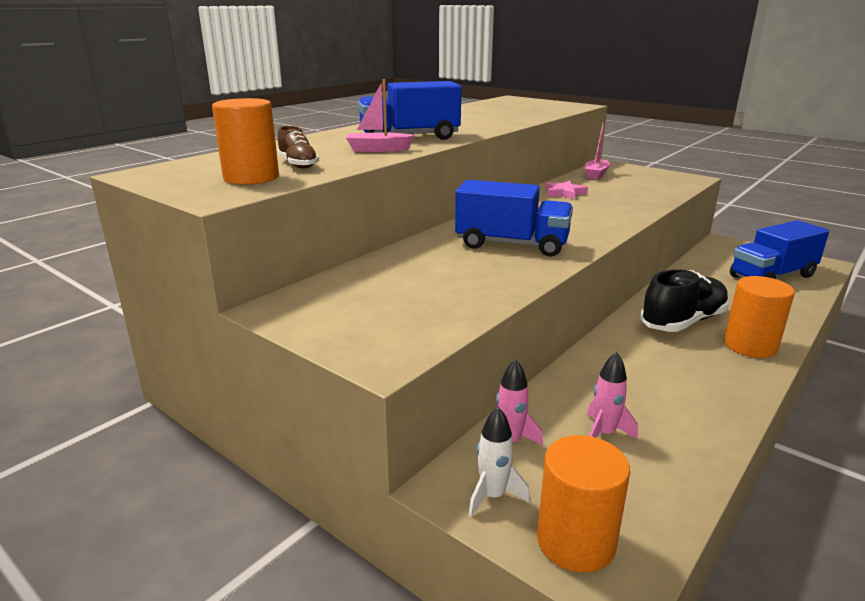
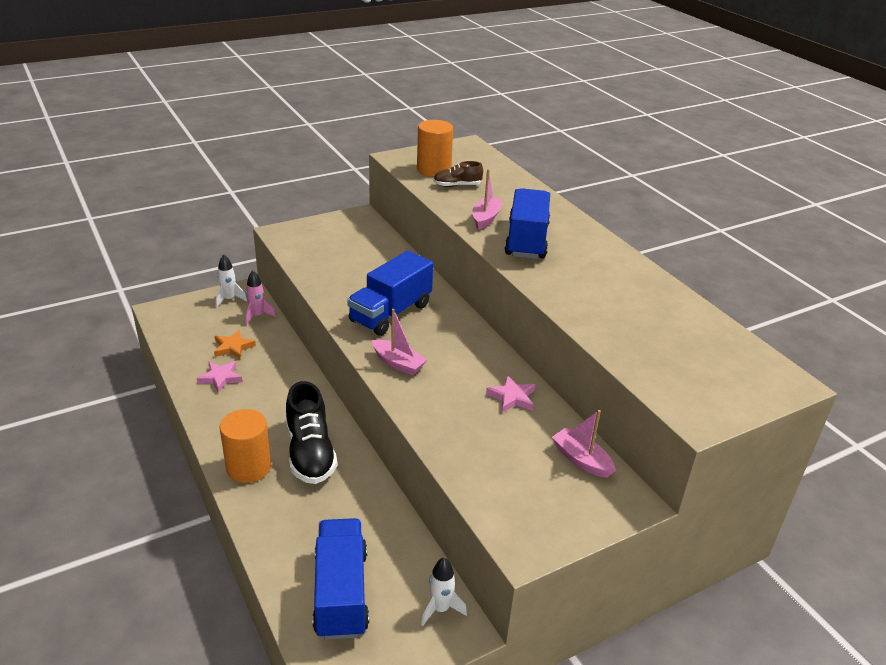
camera: 110 degrees right, 10 degrees up
(575, 542) = (185, 310): orange cylinder -> none
(587, 228) = (398, 363): none -> pink boat
(604, 434) = (233, 347): pink rocket -> orange star
(671, 417) = (220, 378): none -> pink star
(722, 249) = (440, 609): none -> white rocket

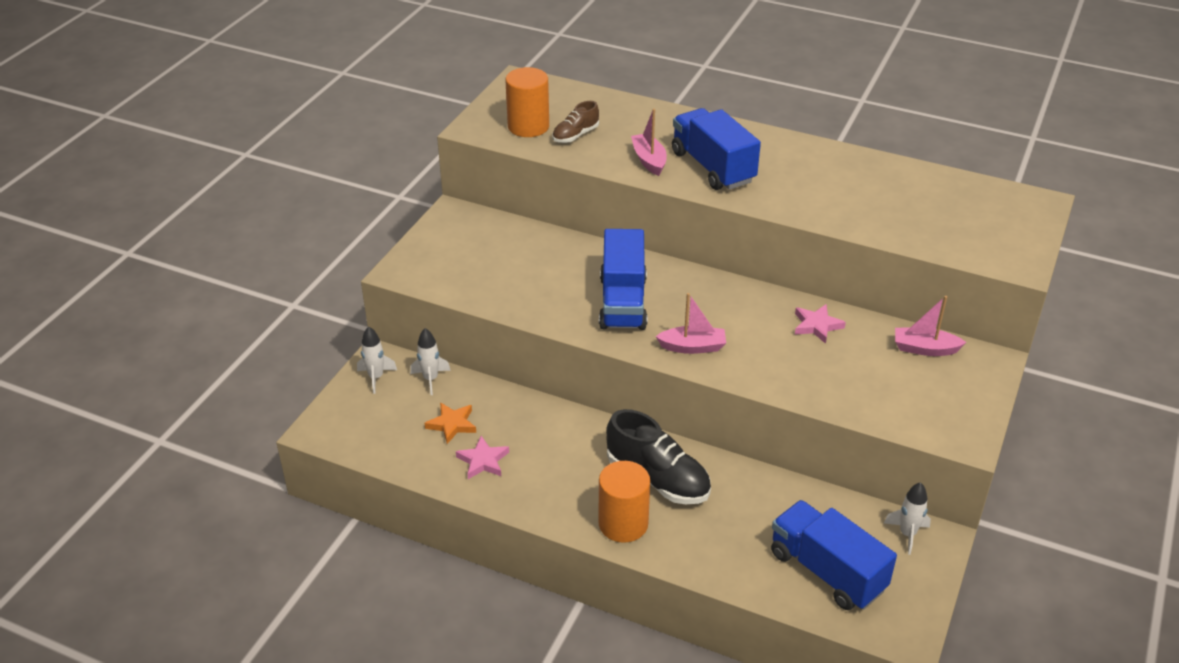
camera: 35 degrees left, 5 degrees up
(257, 316) = (430, 379): pink rocket -> white rocket

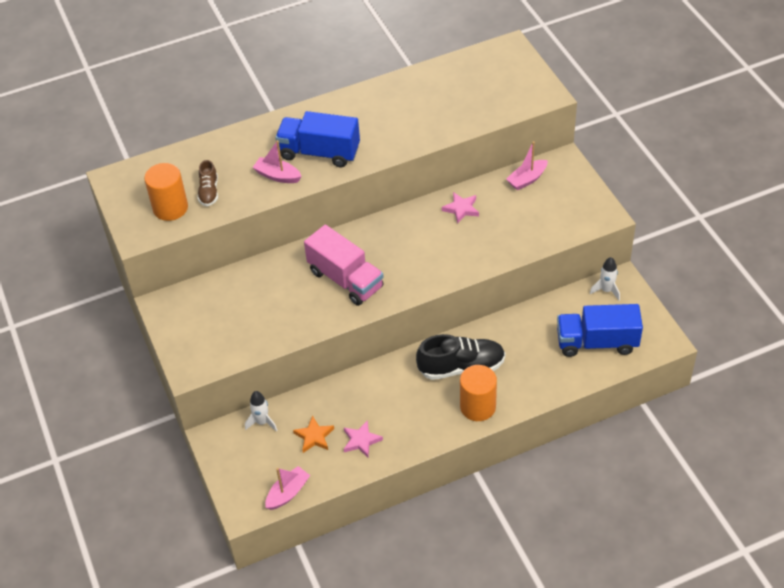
camera: 45 degrees left, 10 degrees up
(376, 377) = (228, 450): white rocket -> none
(623, 302) = (345, 279): blue truck -> pink truck
(692, 347) = (418, 275): pink boat -> pink boat (288, 493)

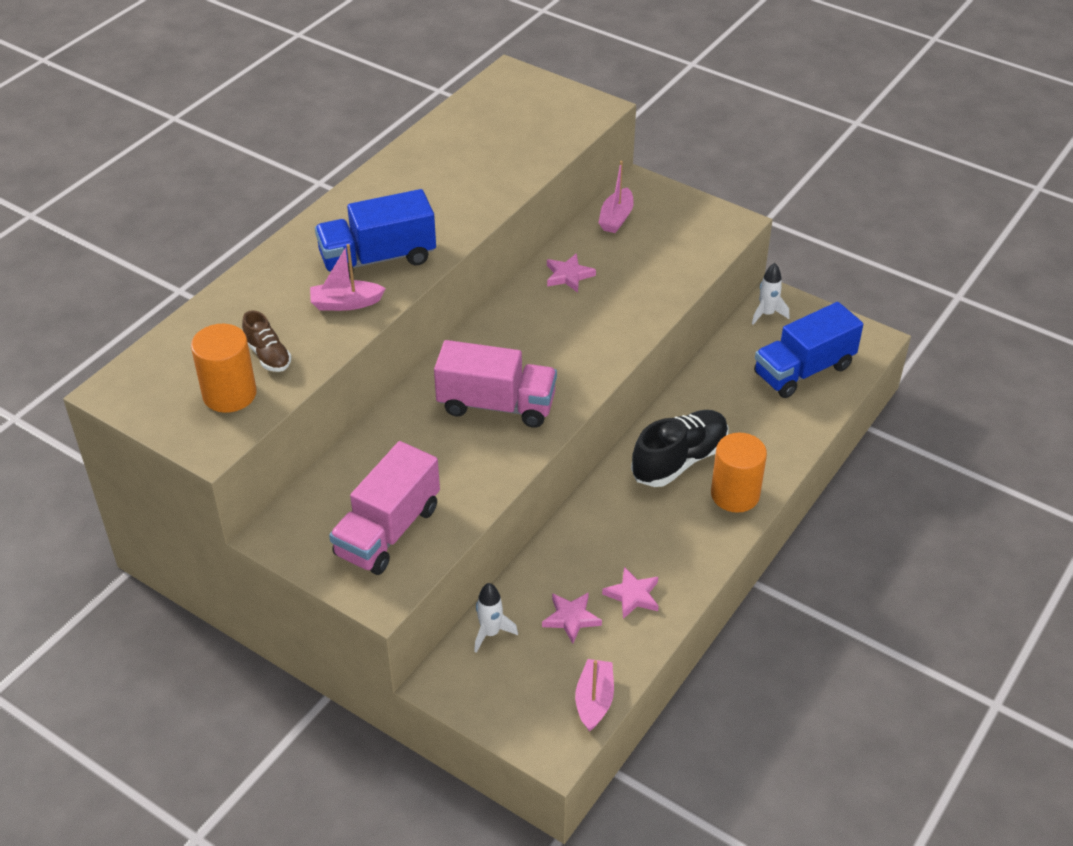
camera: 35 degrees left, 5 degrees down
(222, 331) = (388, 531): none -> pink truck
(314, 436) = (571, 618): orange star -> pink star

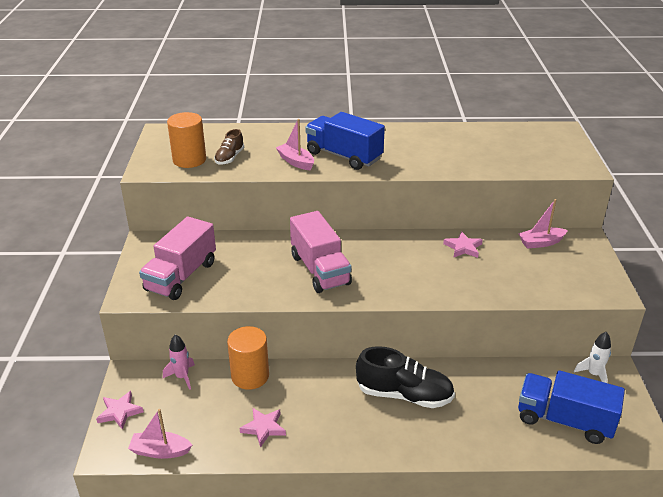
camera: 55 degrees right, 10 degrees down
(388, 531) = (181, 276): pink truck -> pink truck turned 60 degrees counterclockwise
(490, 633) = (182, 377): white rocket -> pink rocket
(571, 618) = (221, 407): pink star -> pink star (119, 412)
(594, 700) = (160, 451): pink boat -> pink boat turned 150 degrees counterclockwise
(735, 494) = (402, 438): orange cylinder -> orange cylinder (250, 376)

